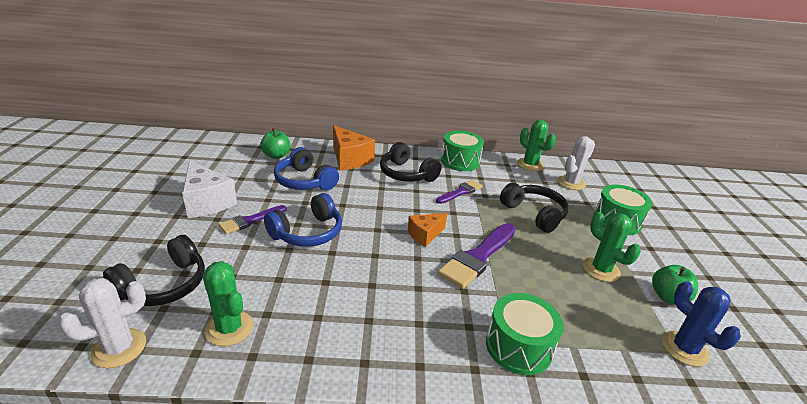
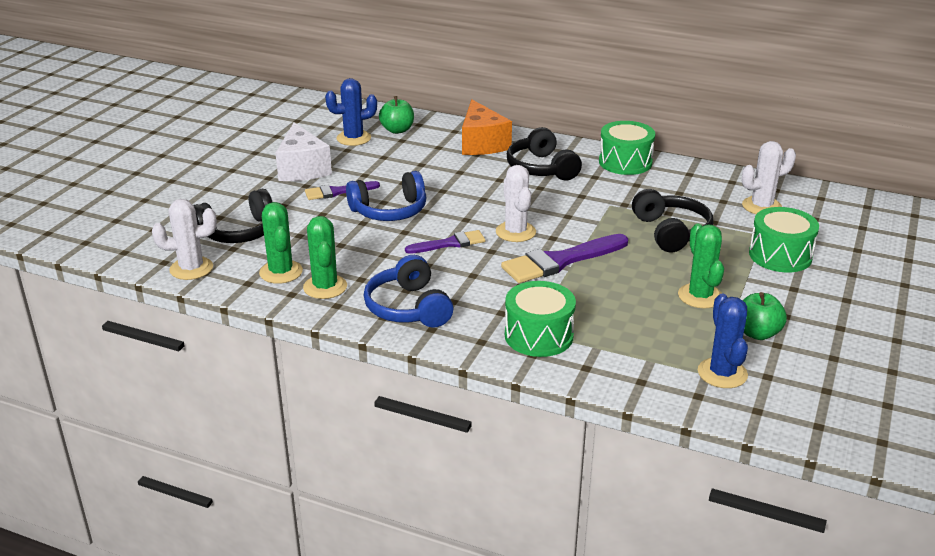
camera: 25 degrees right, 0 degrees up
(242, 167) = (353, 138): none -> blue cactus
(304, 181) = (414, 161): blue headphones -> blue headphones (408, 308)
(425, 235) = (515, 232): orange cheese -> white cactus
(460, 192) = (595, 196): purple brush -> purple brush (449, 243)
(530, 165) = (723, 178): green cactus -> green cactus (325, 287)

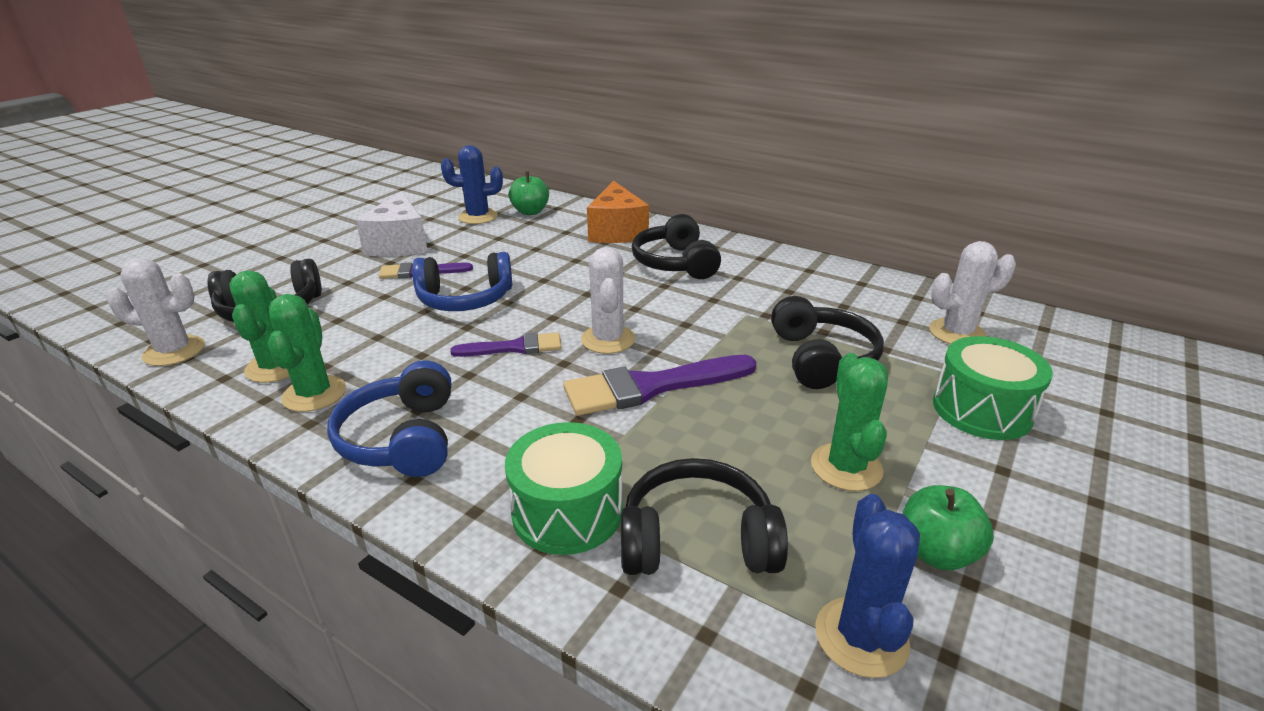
camera: 10 degrees right, 0 degrees up
(622, 341) = (697, 540): none -> black headphones
(625, 162) = (782, 263): green drum -> none

